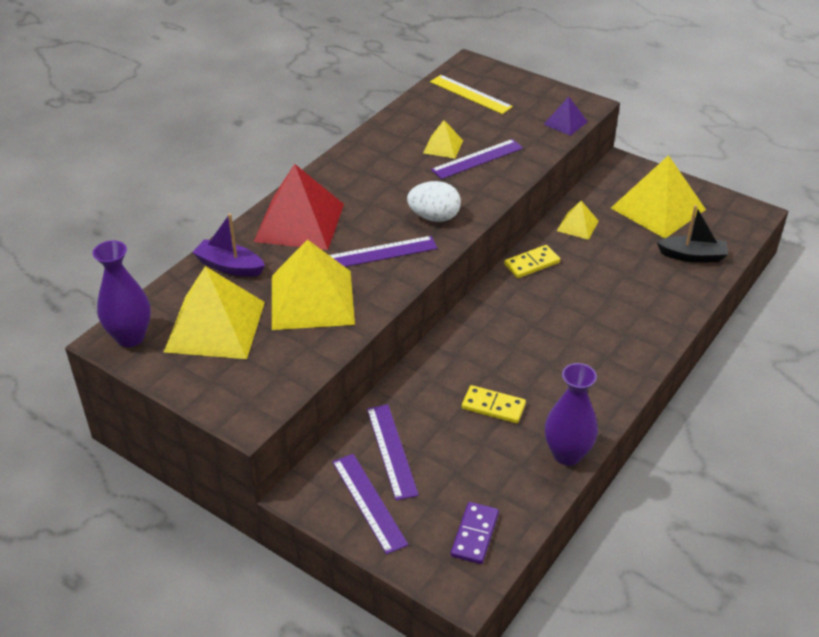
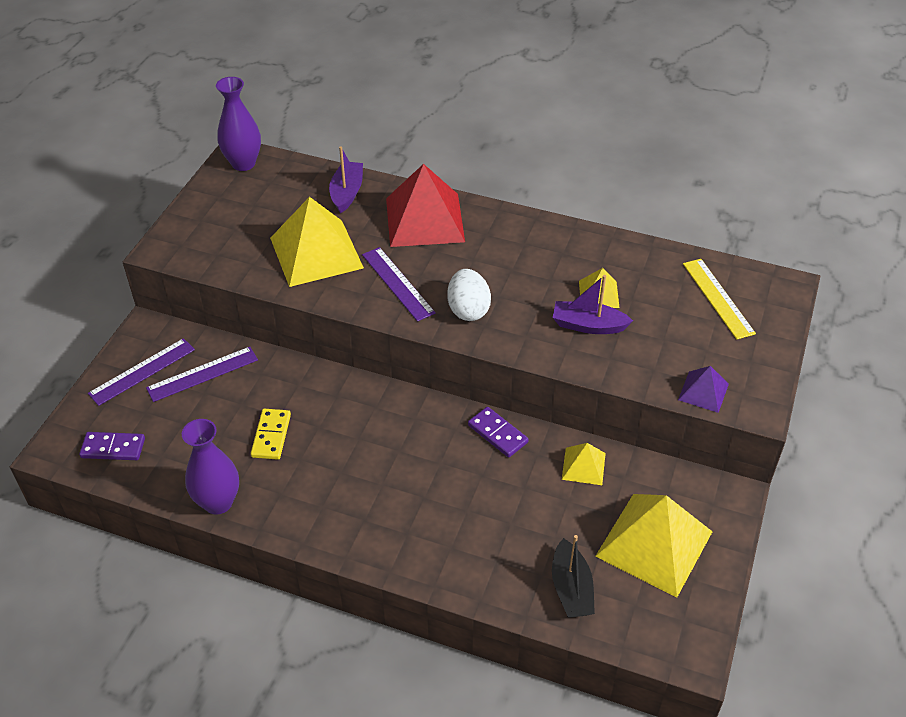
camera: 75 degrees right, 5 degrees up
(215, 326) = (266, 204): yellow pyramid -> none
(470, 94) = (718, 298): yellow ruler -> yellow ruler turned 45 degrees counterclockwise
(477, 159) = (588, 325): purple ruler -> purple boat
(532, 264) = (497, 434): yellow domino -> purple domino

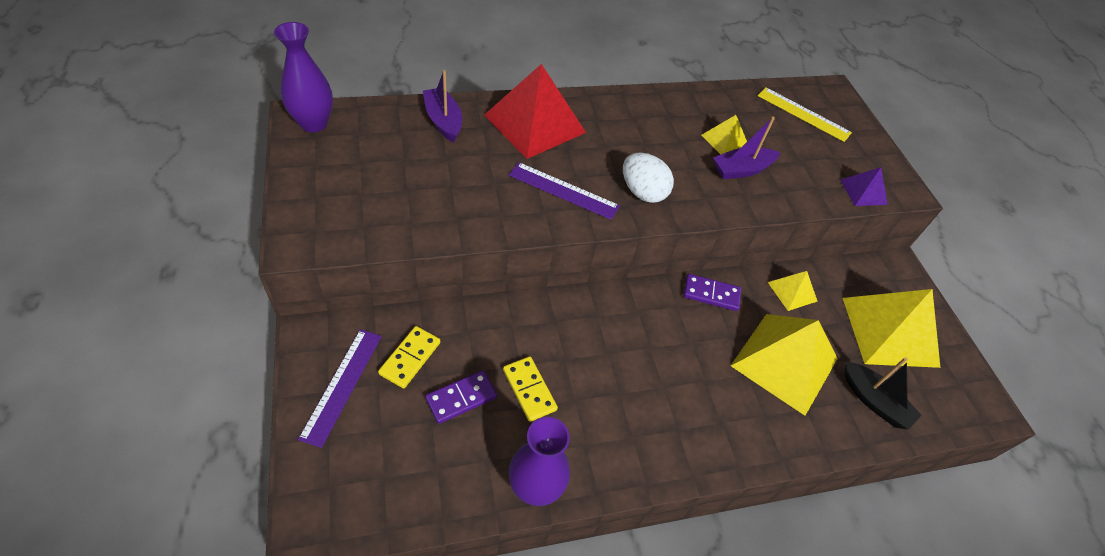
camera: 40 degrees left, 5 degrees up
(113, 448) = (377, 488): purple domino -> purple domino (461, 398)
(202, 374) = (410, 358): purple ruler -> yellow domino
(316, 252) = (464, 188): yellow pyramid -> yellow pyramid (784, 362)

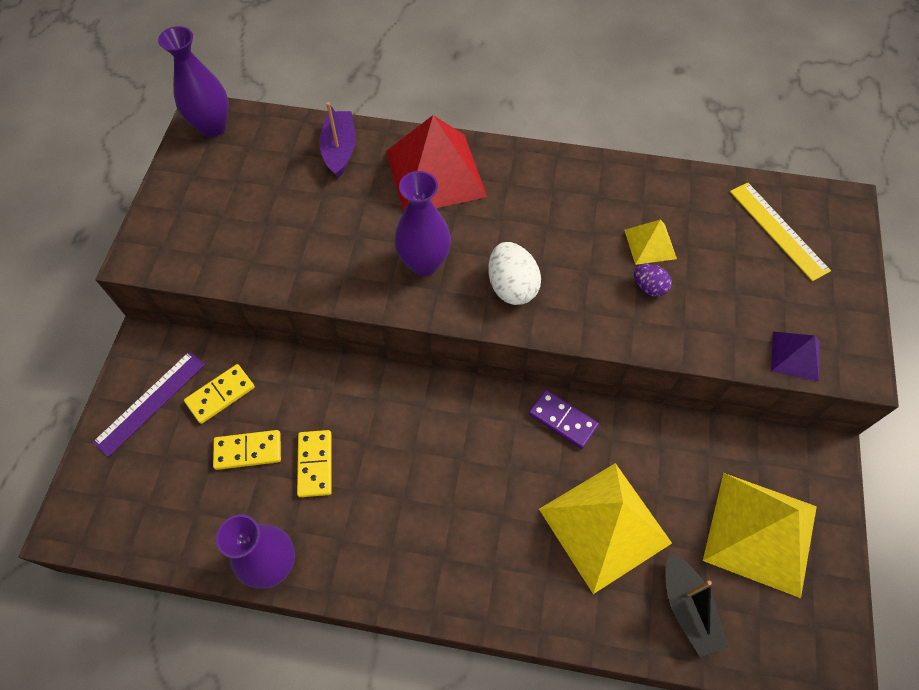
camera: 30 degrees right, 10 degrees up
(461, 398) = (248, 451): purple domino -> yellow domino
(563, 190) = (424, 263): purple ruler -> purple vase
(741, 170) = (649, 287): purple boat -> purple egg
(792, 291) = (663, 446): yellow pyramid -> none

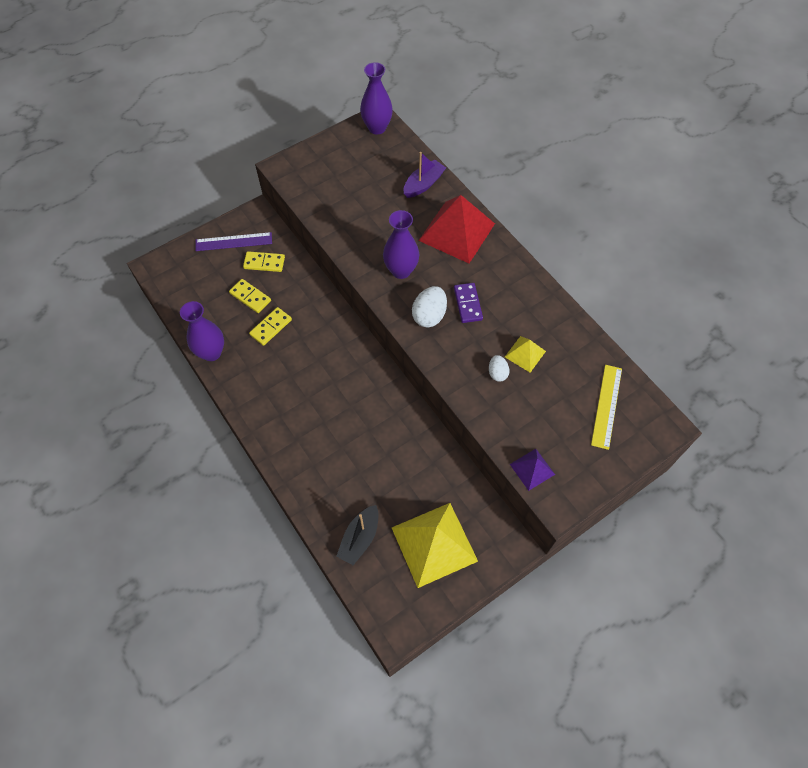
camera: 45 degrees right, 0 degrees up
(562, 420) = (400, 408): purple domino -> purple domino (467, 304)
(604, 525) = (364, 469): yellow pyramid -> none
(649, 287) = (497, 373): purple egg -> white egg

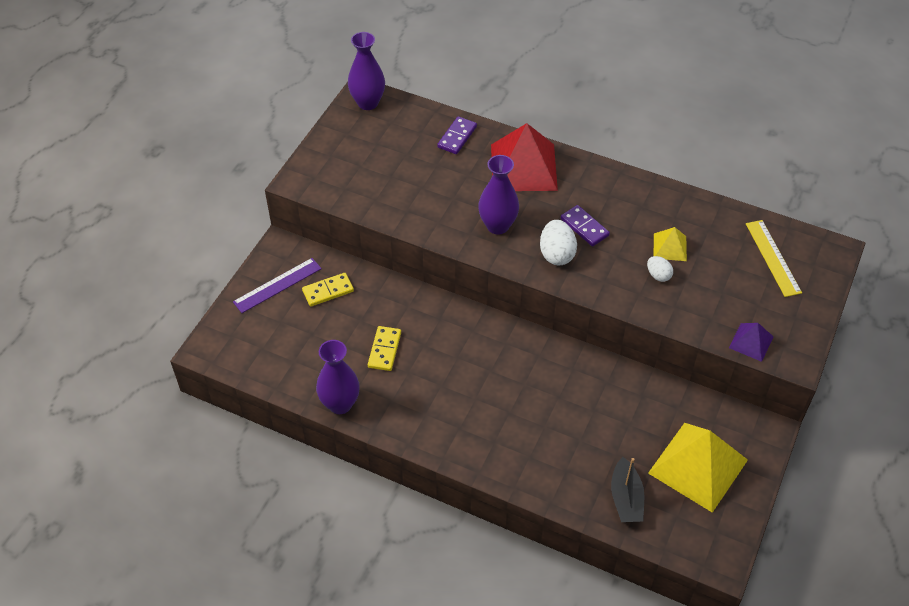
camera: 30 degrees left, 10 degrees down
(250, 297) = (339, 331): yellow domino -> none
(423, 184) = (457, 137): purple boat -> purple domino

